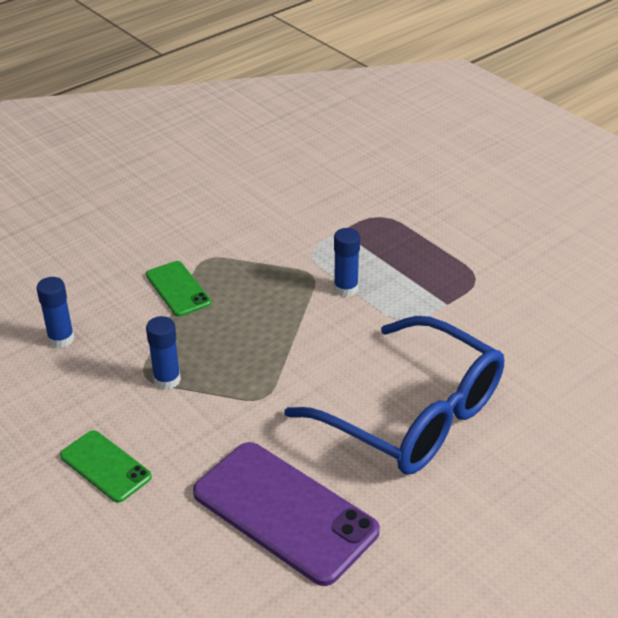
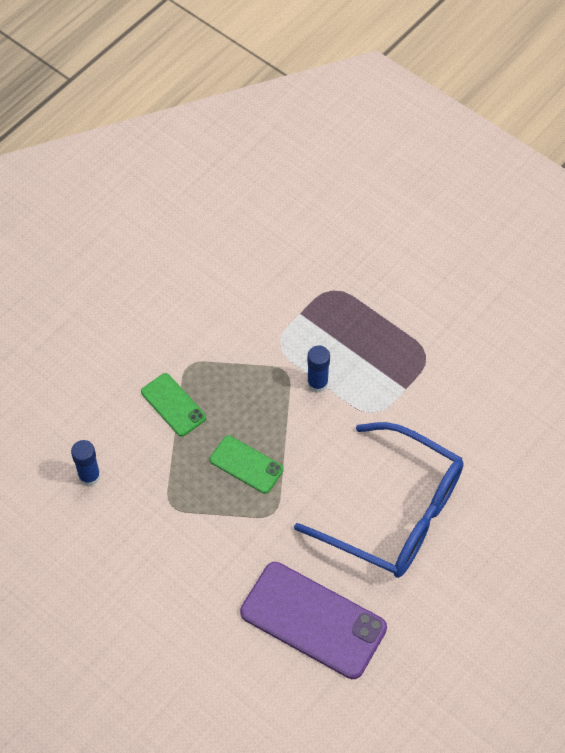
camera: 10 degrees left, 20 degrees up
(105, 466) = (165, 600): green phone -> green phone (246, 464)
(167, 380) = (190, 507): blue glue stick -> none

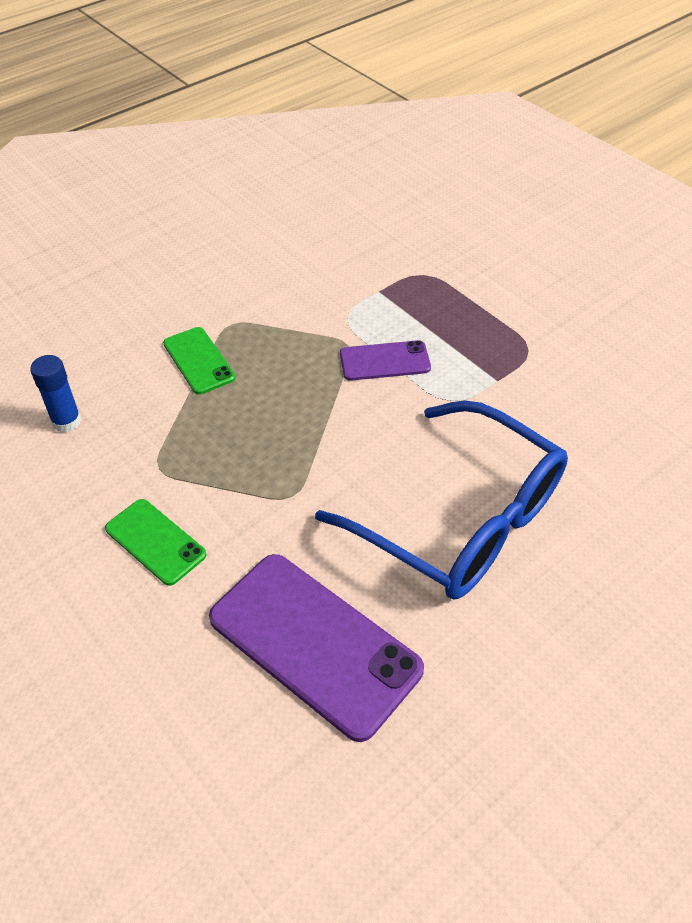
camera: 10 degrees right, 10 degrees down
(246, 464) = (271, 435): green phone -> green phone (155, 542)
(317, 383) = (385, 361): blue glue stick -> purple phone

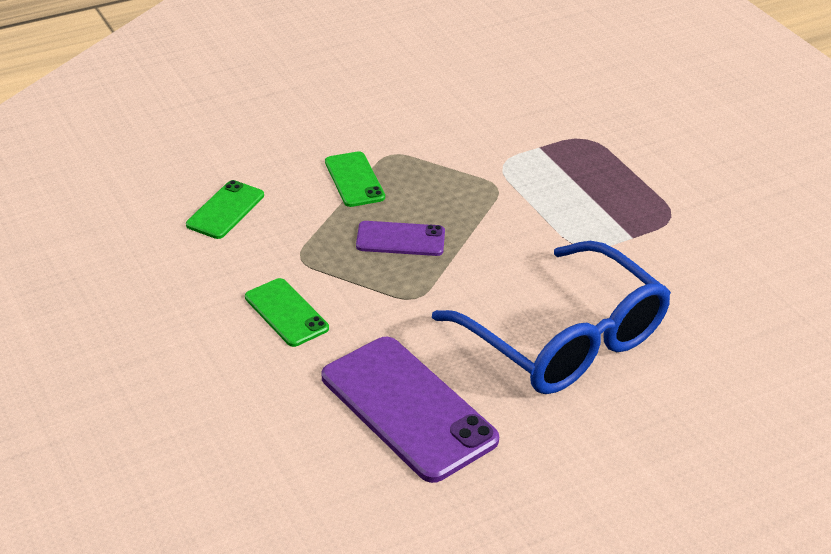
camera: 10 degrees right, 10 degrees down
(66, 421) = (225, 210): blue glue stick -> green phone
(385, 361) = (529, 205): purple phone -> purple phone (400, 239)

